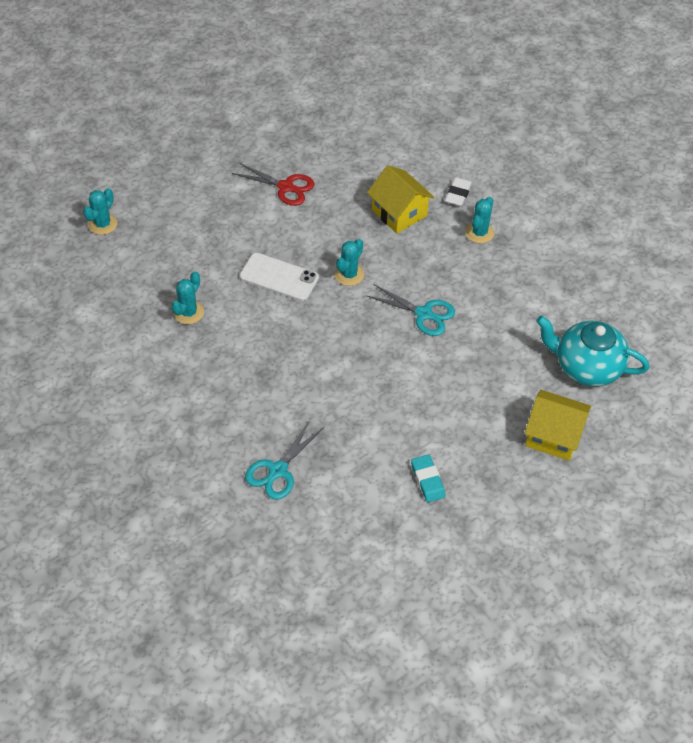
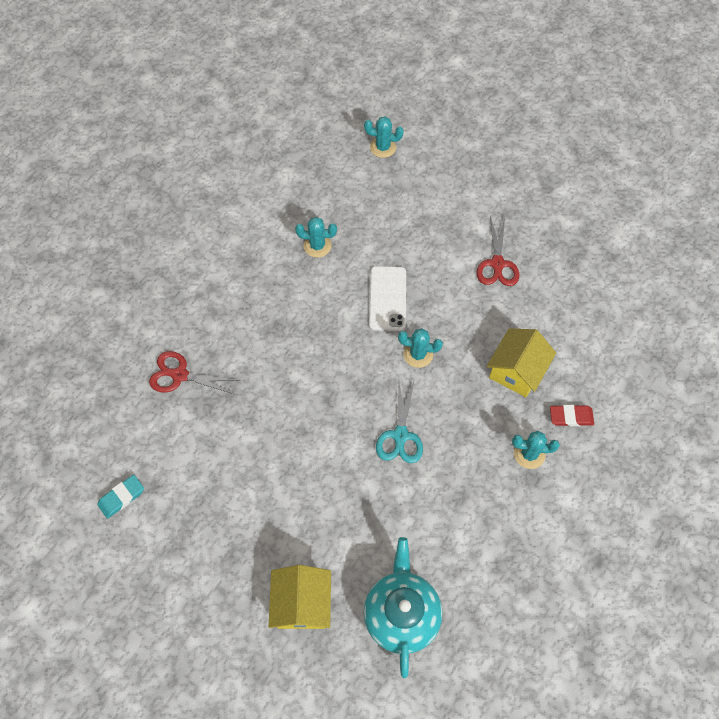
camera: 70 degrees right, 10 degrees up
(278, 470) = (180, 375): turquoise scissors -> red scissors
(427, 480) = (210, 501): turquoise eraser -> turquoise eraser (121, 497)
(458, 194) = (571, 417): white eraser -> red eraser

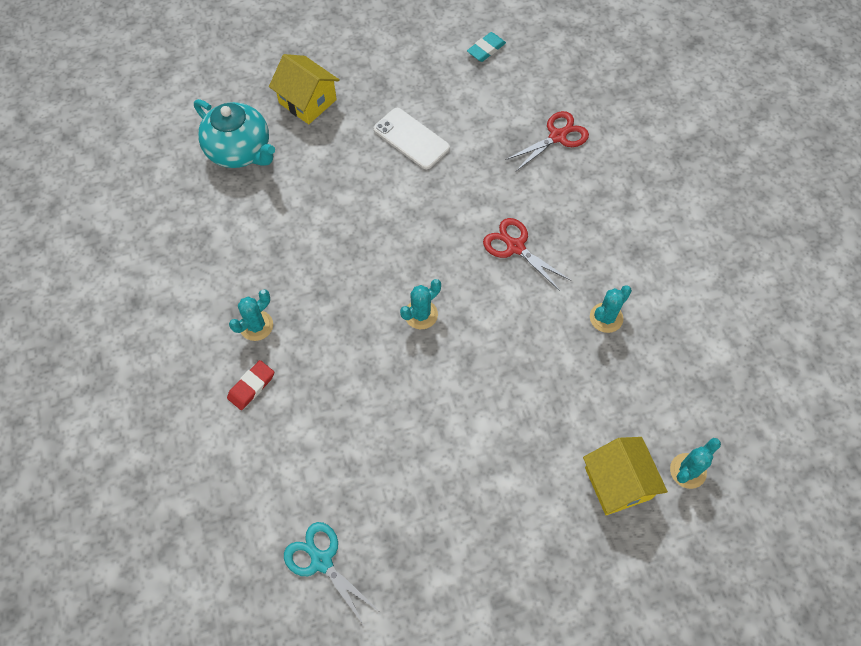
camera: 130 degrees right, 0 degrees up
(121, 497) = (486, 49): turquoise eraser -> turquoise eraser turned 45 degrees clockwise
(387, 298) = (498, 333): white phone -> white phone (411, 138)
(400, 435) = (363, 246): turquoise scissors -> turquoise scissors (321, 561)
(497, 264) = (451, 461): red scissors -> red scissors (515, 247)
(516, 371) = (331, 380): yellow house -> yellow house (618, 483)

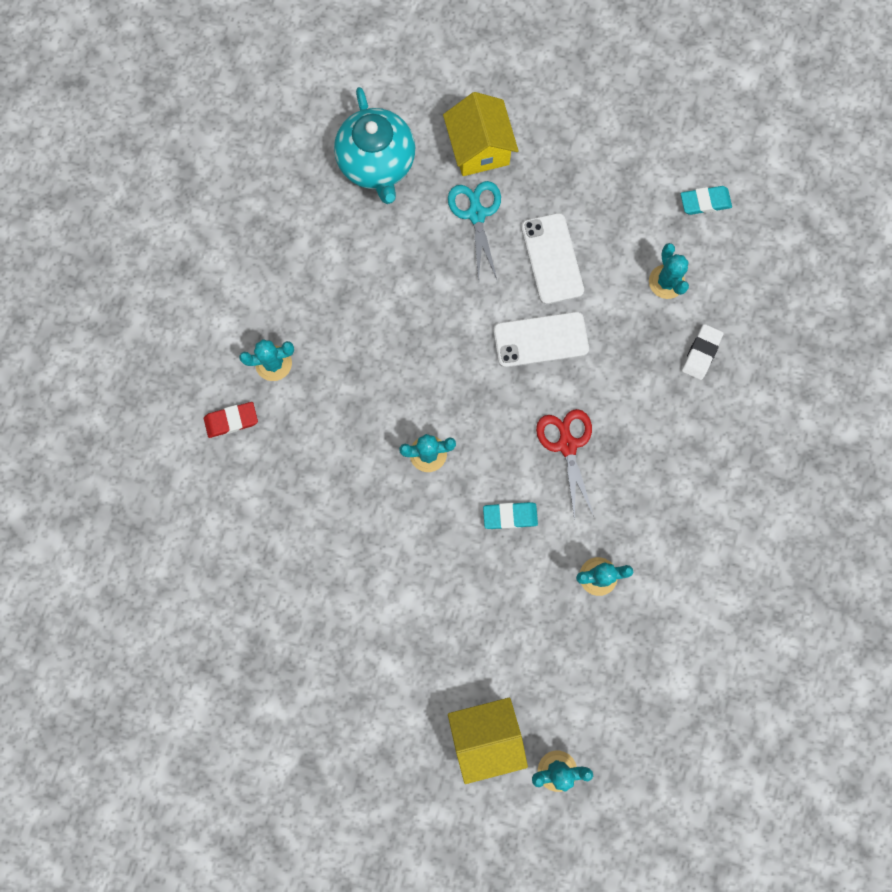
camera: 35 degrees right, 15 degrees up
(321, 561) = (187, 621): turquoise scissors -> turquoise scissors (476, 214)
(443, 192) = (540, 339): none -> white phone
(499, 108) = (666, 282): none -> turquoise cactus
(513, 318) = (510, 516): none -> turquoise eraser
(557, 136) = (701, 353): red scissors -> white eraser
(618, 483) = (486, 736): yellow house -> yellow house turned 60 degrees clockwise

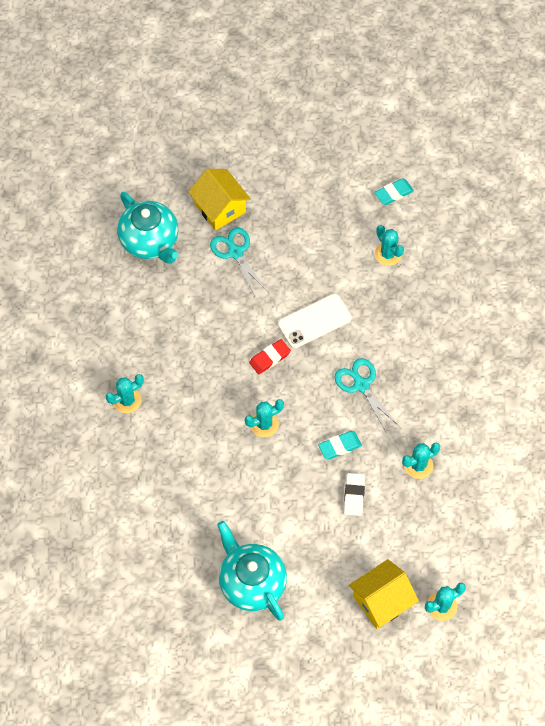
camera: 20 degrees left, 15 degrees down
(231, 420) = (111, 450): red eraser -> red eraser (269, 358)
(337, 653) = (251, 582): none -> turquoise teapot
(552, 258) = (301, 265): white phone -> none
(567, 445) = (361, 385): red scissors -> turquoise scissors
(701, 353) = (431, 293): white eraser -> white eraser (354, 495)

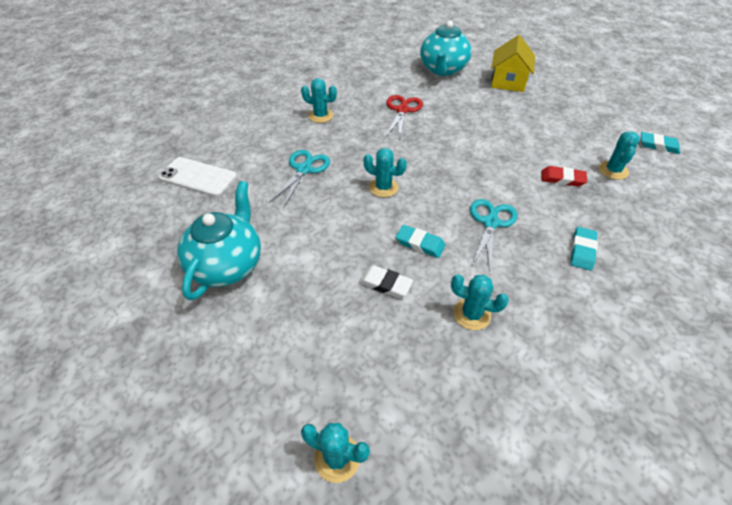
camera: 50 degrees right, 15 degrees down
(180, 330) = (402, 110): none -> red scissors
(235, 252) = (490, 103): turquoise scissors -> turquoise scissors (304, 169)
(269, 358) = (440, 159): red eraser -> red eraser (562, 179)
(314, 321) = (501, 164): white phone -> white phone (198, 177)
(354, 495) = (385, 284): white eraser -> white eraser turned 60 degrees clockwise
(381, 601) = (292, 386): yellow house -> none
(431, 354) = (582, 250): none -> turquoise eraser

